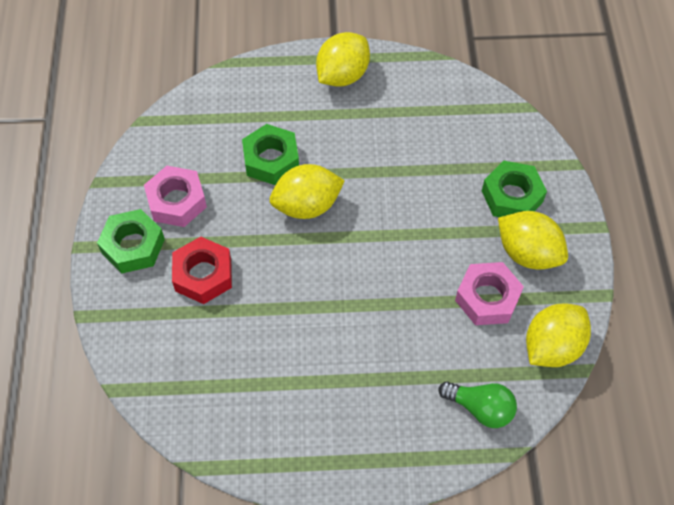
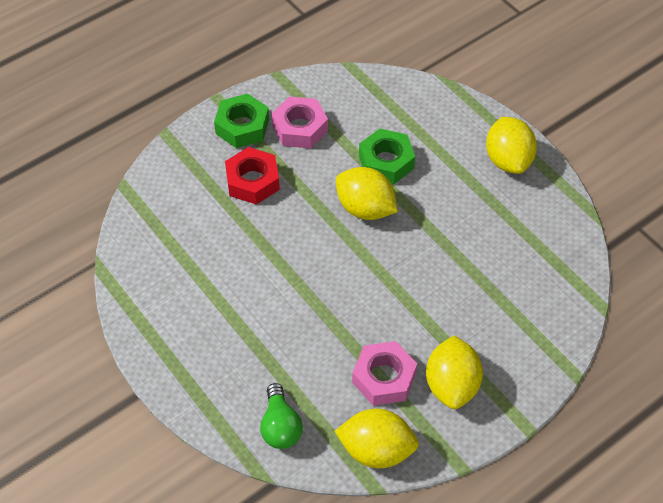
camera: 55 degrees right, 5 degrees down
(342, 75) = (508, 160): yellow lemon -> yellow lemon turned 75 degrees clockwise
(512, 196) = (498, 343): green nut -> none

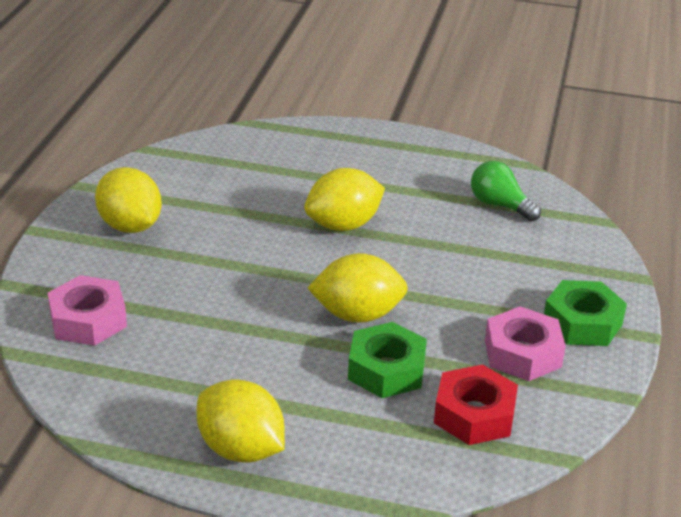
camera: 140 degrees right, 20 degrees down
(252, 181) = (500, 281): red nut -> red nut (474, 414)
(280, 426) = (256, 146): green light bulb -> green light bulb (500, 205)
(376, 450) = (162, 165): yellow lemon -> yellow lemon (343, 225)
(384, 378) = (199, 205): pink nut -> pink nut (88, 320)

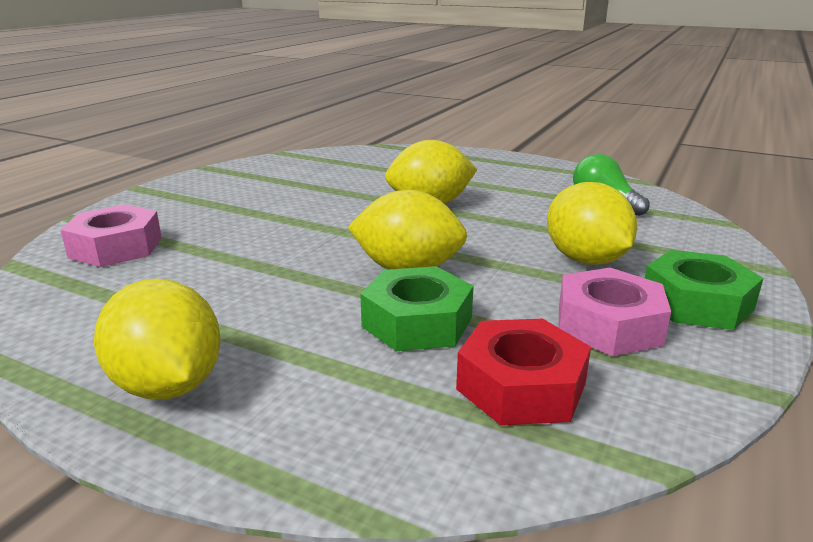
camera: 15 degrees right, 10 degrees down
(130, 226) = (223, 191): yellow lemon -> yellow lemon (585, 260)

